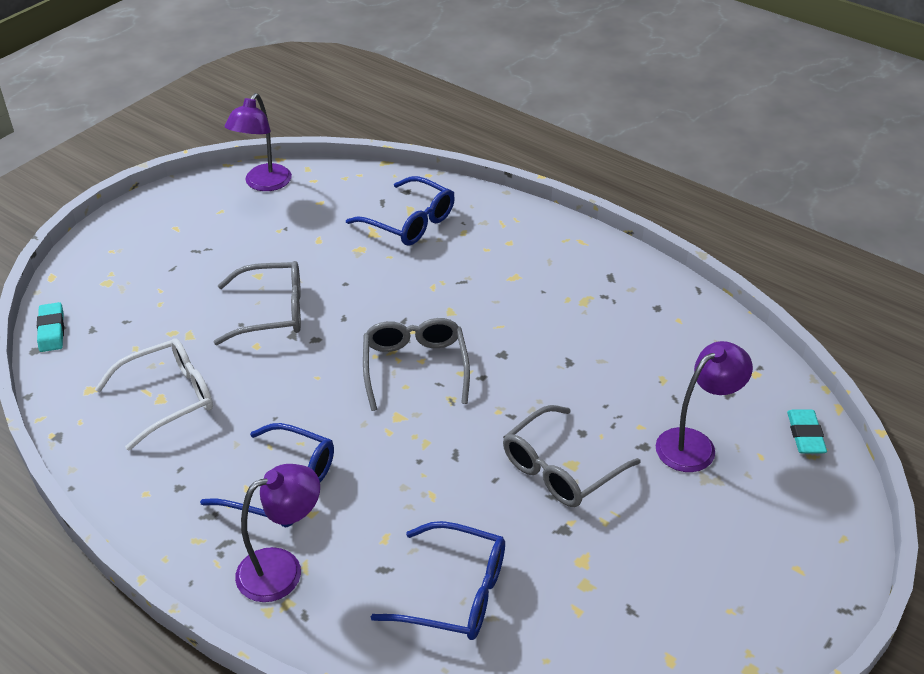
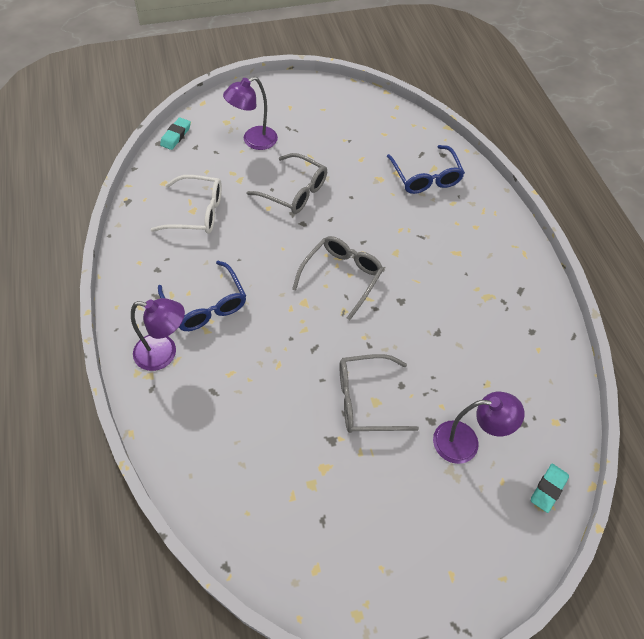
camera: 35 degrees right, 15 degrees up
(263, 184) = (362, 104): purple lamp -> purple lamp (253, 141)
(455, 593) = (236, 434): blue glasses -> none

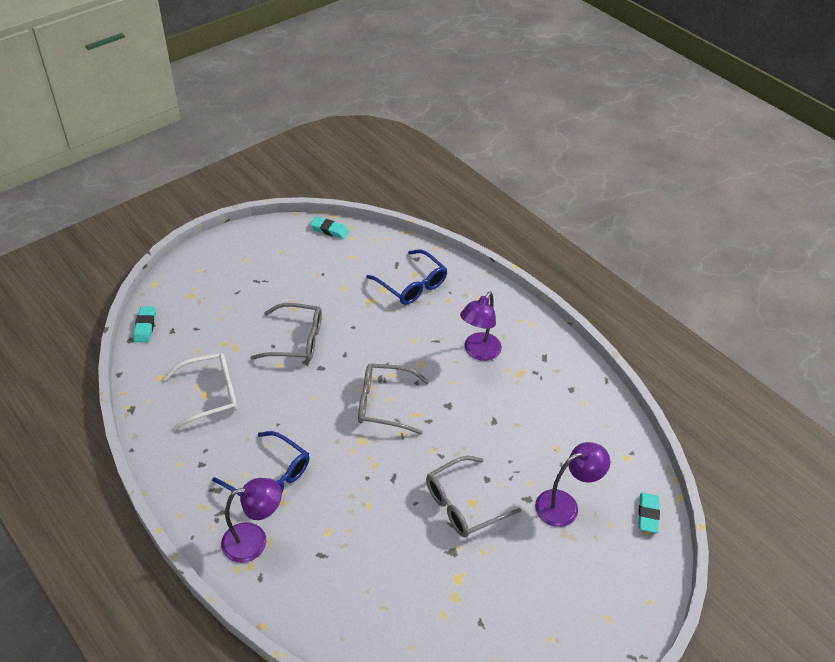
camera: 25 degrees left, 10 degrees down
(253, 141) = (229, 305): purple lamp -> purple lamp (478, 352)
(342, 276) = (384, 403): grey glasses -> grey glasses turned 90 degrees counterclockwise
(376, 103) = (329, 230): none -> turquoise eraser

